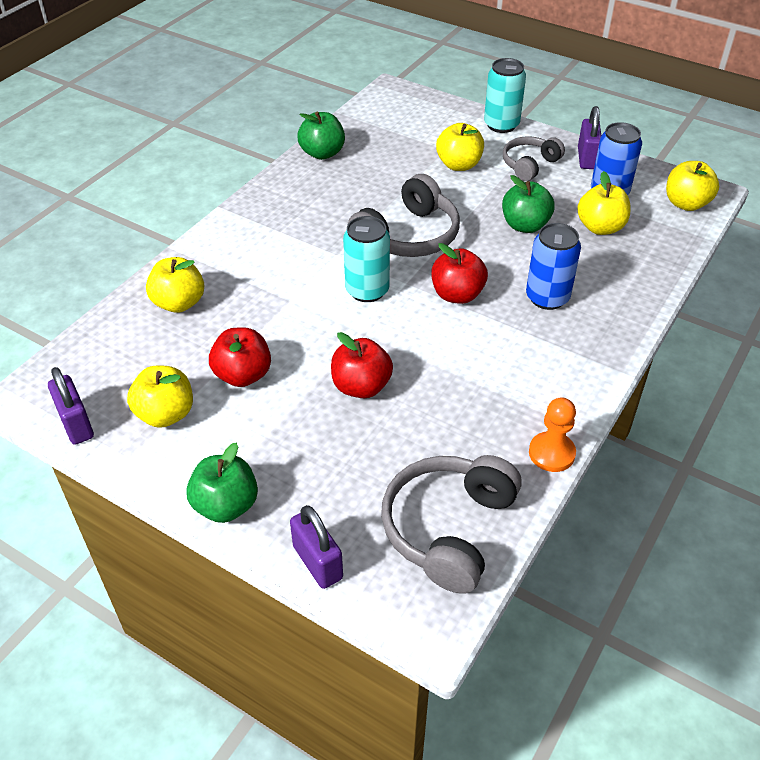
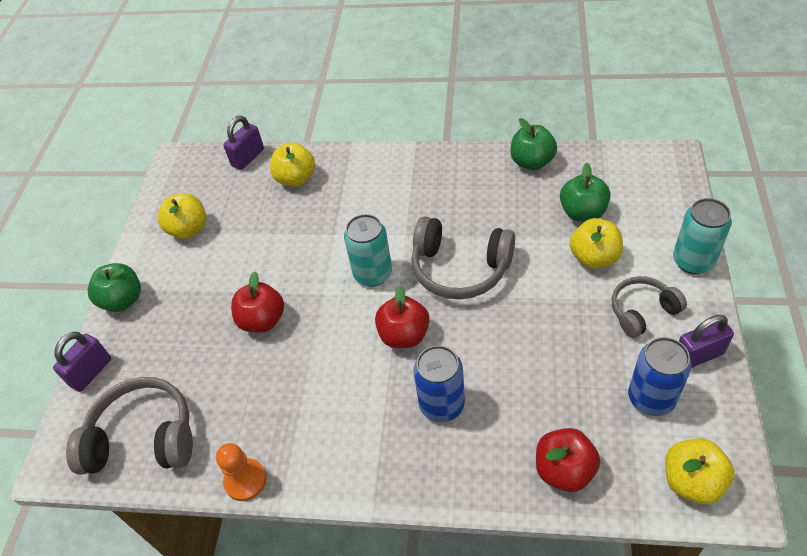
camera: 70 degrees right, 5 degrees up
(76, 424) = (163, 194): purple padlock -> purple padlock (248, 158)
(243, 375) = (242, 248): red apple -> red apple (564, 470)
(525, 225) = (538, 346): green apple -> green apple (582, 212)
(529, 165) = (642, 311): grey headphones -> grey headphones turned 45 degrees counterclockwise
(600, 227) = (582, 411): yellow apple -> none

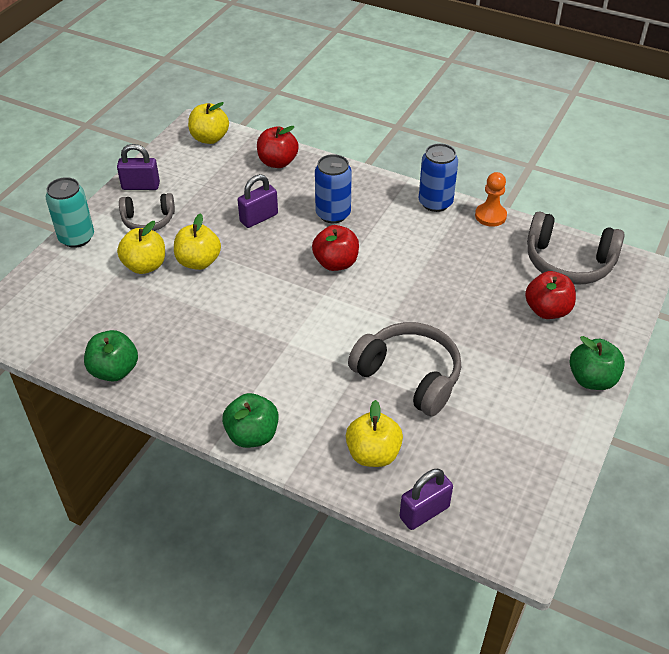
camera: 165 degrees left, 5 degrees down
(91, 372) = (619, 323): purple padlock -> purple padlock (259, 218)
(189, 229) = (515, 435): yellow apple -> yellow apple (198, 262)
(262, 320) = (453, 313): red apple -> red apple (547, 310)
(373, 274) = (337, 318): turquoise can -> none
(460, 268) = (258, 296): grey headphones -> grey headphones (409, 376)
(582, 212) = (117, 304): green apple -> green apple (252, 435)
(651, 398) = (193, 176): blue can -> blue can (435, 203)

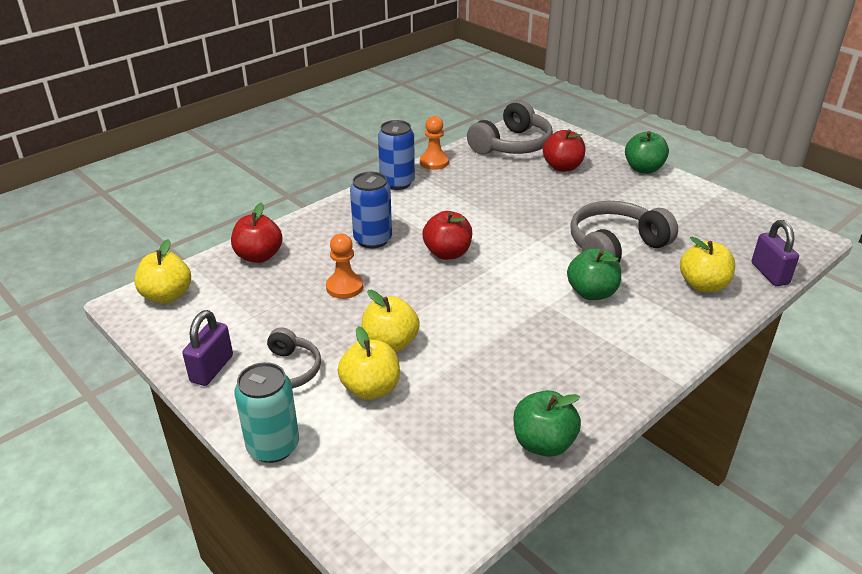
camera: 70 degrees left, 10 degrees down
(252, 435) = (667, 352): green apple -> green apple (591, 293)
(259, 218) = (344, 287): purple padlock -> orange pawn

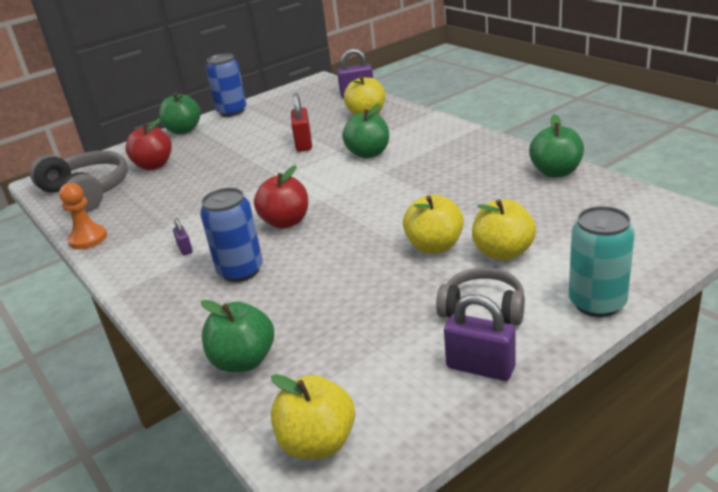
camera: 80 degrees left, 5 degrees down
(259, 256) = (244, 361): red apple -> green apple
(344, 287) = (331, 283): orange pawn -> none
(397, 183) = (119, 262): blue can -> blue can (232, 111)
(411, 208) = (185, 249): none -> purple padlock
(615, 246) = (303, 144): grey headphones -> red padlock

